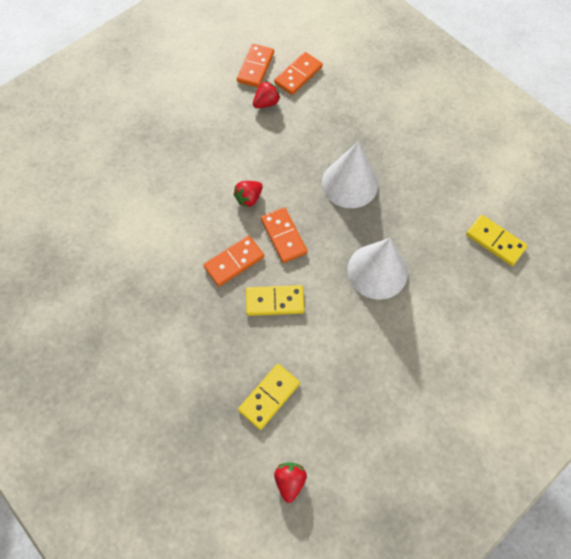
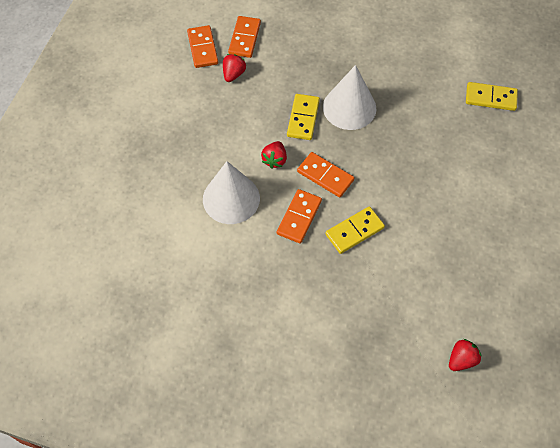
camera: 30 degrees left, 5 degrees down
(269, 396) = (402, 306): yellow domino -> yellow domino (303, 118)
(290, 480) = (461, 359): red strawberry -> red strawberry turned 75 degrees clockwise
(377, 271) = (418, 165): white cone -> white cone (231, 198)

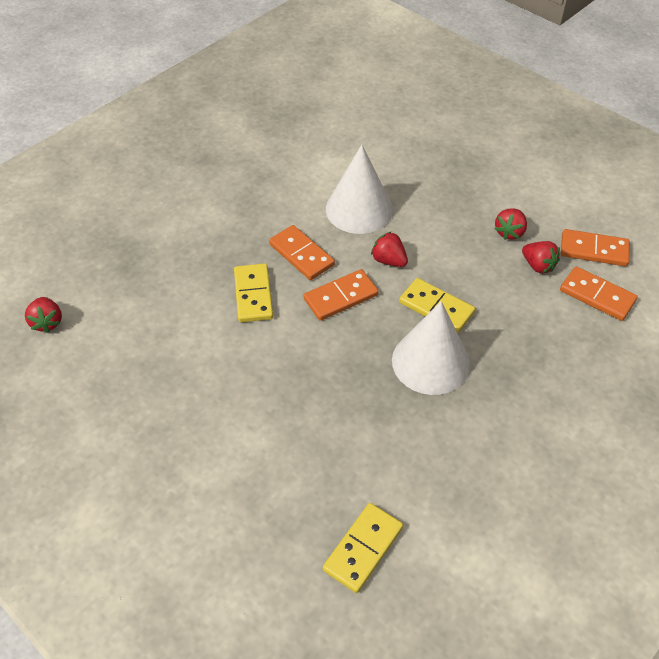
camera: 115 degrees right, 10 degrees down
(208, 98) = (509, 232): none -> red strawberry

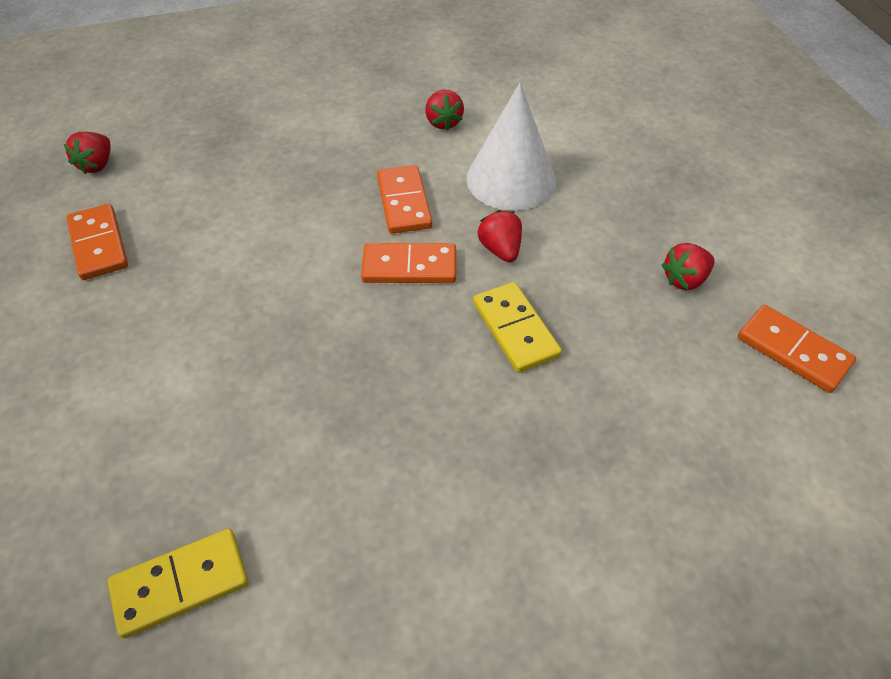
camera: 30 degrees right, 0 degrees up
(253, 295) = (315, 223): yellow domino -> none
(430, 362) = (455, 392): white cone -> none
(538, 266) = (694, 337): red strawberry -> red strawberry (443, 122)
(597, 295) = (754, 413): orange domino -> orange domino (99, 244)

